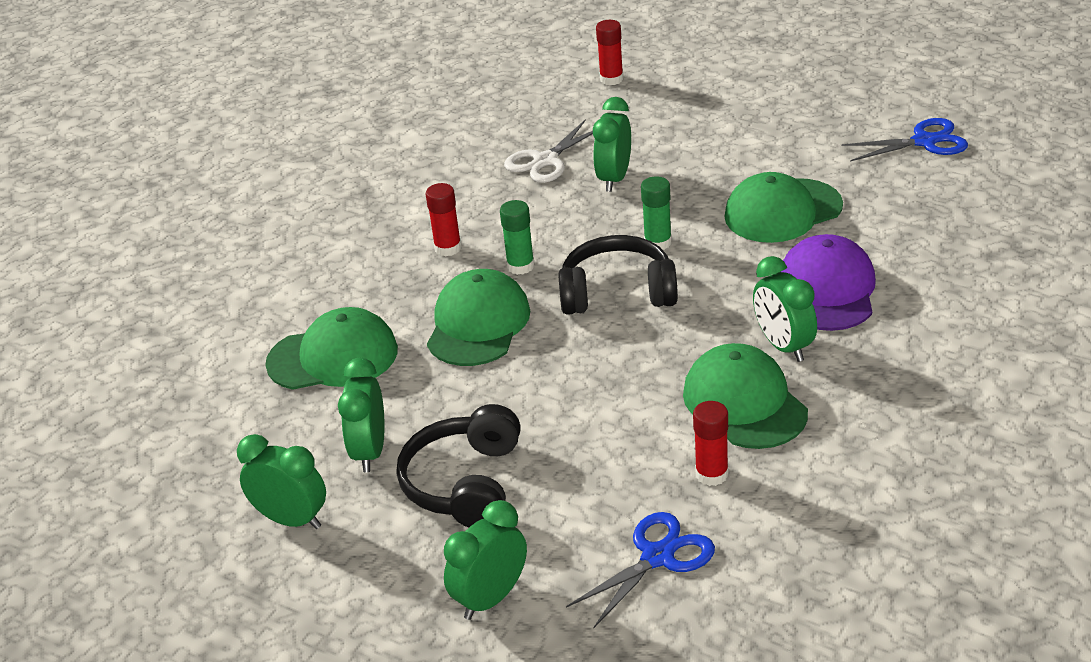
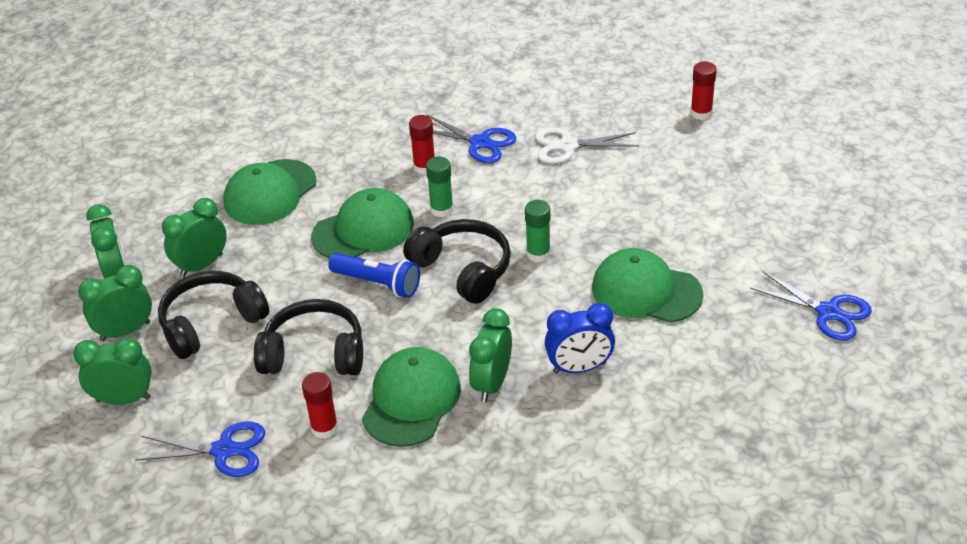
camera: 45 degrees right, 5 degrees up
(333, 357) = (270, 193): green cap -> green cap turned 90 degrees clockwise
(466, 202) = (480, 143): none -> blue scissors
(563, 350) = (377, 283): none -> blue flashlight
(603, 434) = (314, 353): none -> black headphones
(614, 178) = (585, 189): green clock -> green clock (125, 331)
(827, 290) = (579, 368): purple cap -> blue clock

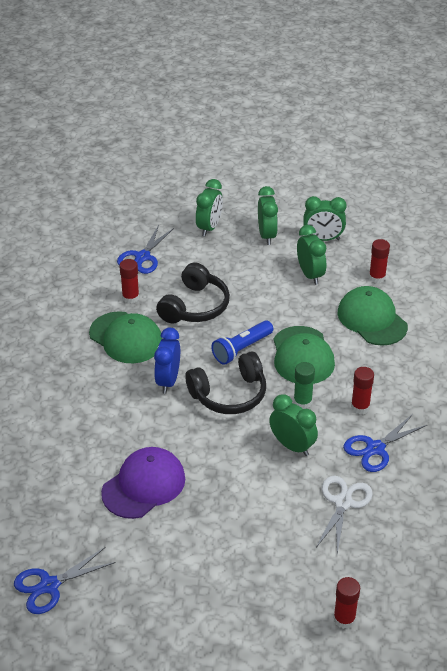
camera: 110 degrees right, 0 degrees up
(185, 207) = (377, 277): none -> red glue stick
(211, 323) = (251, 270): black headphones -> none
(492, 383) = (114, 377): green clock -> green clock (292, 446)
(538, 254) = (221, 439): green glue stick -> none
(579, 368) = (97, 422): blue clock -> blue clock (168, 381)
(646, 291) = (144, 485): green cap -> purple cap

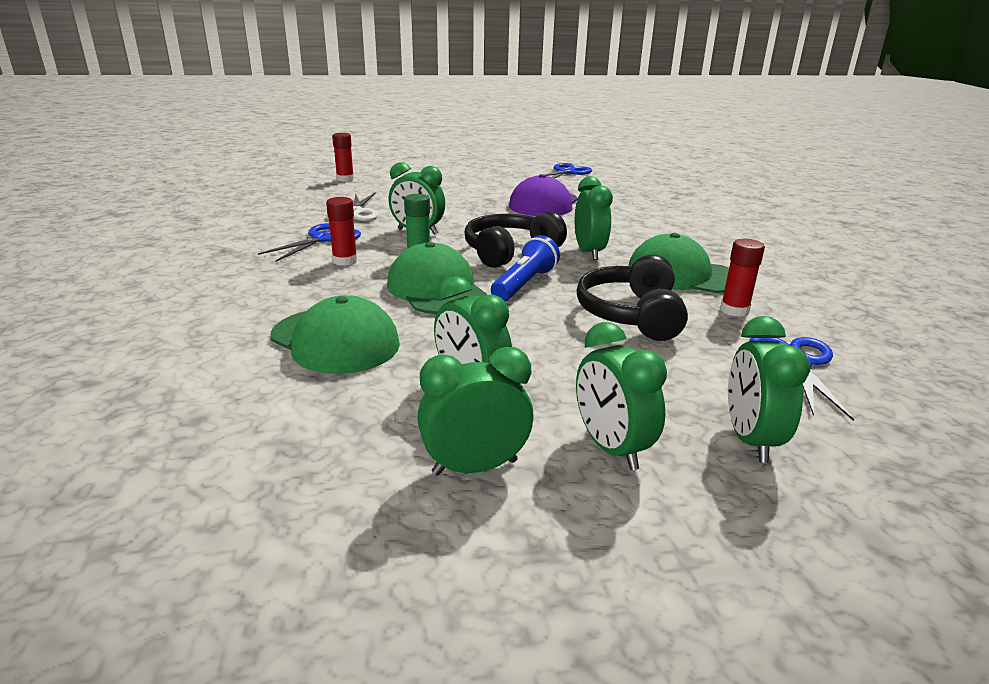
camera: 160 degrees right, 15 degrees down
(168, 381) = (589, 252): blue clock -> green clock
(377, 277) = (328, 406): red glue stick -> none

